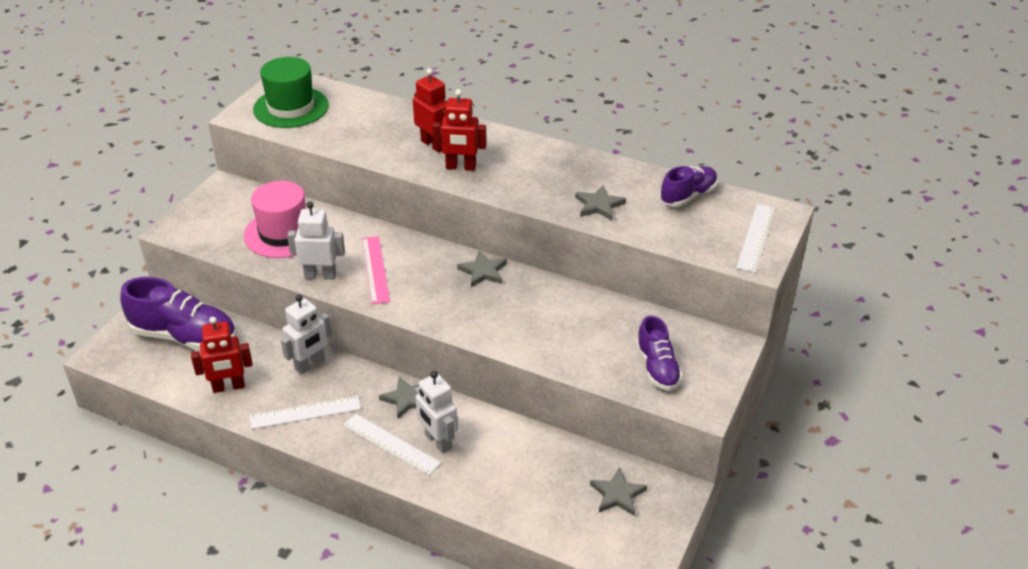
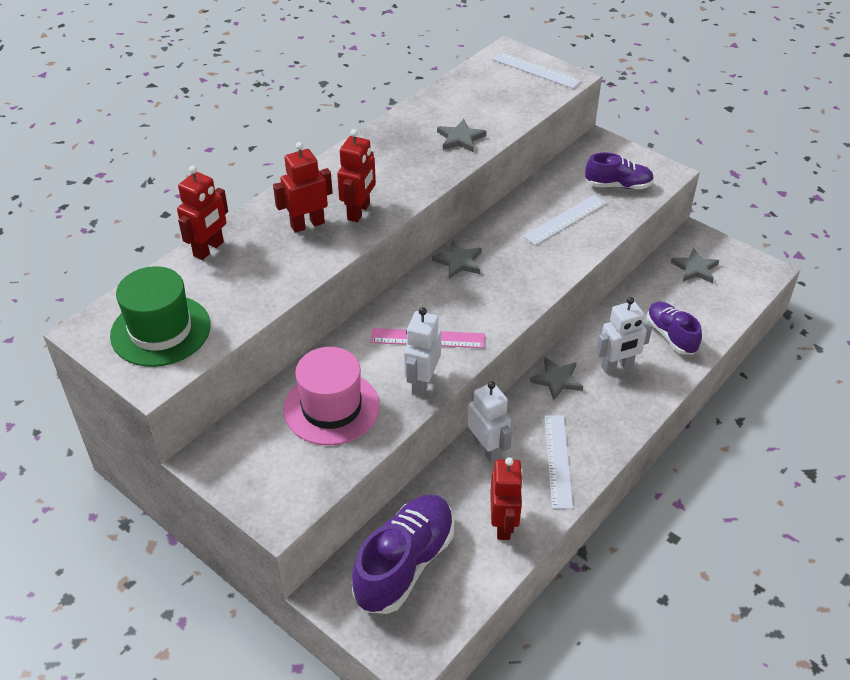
camera: 75 degrees left, 5 degrees up
(387, 107) = (209, 249): none -> red robot
(391, 444) = (614, 400): white ruler -> white ruler (565, 220)
(688, 196) = (466, 89): purple shoe -> purple shoe (671, 336)

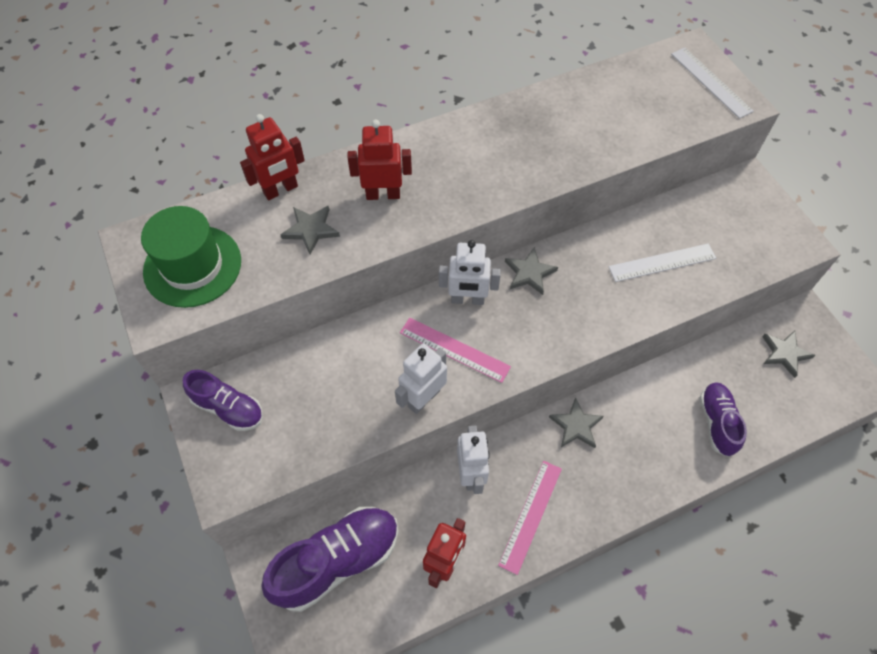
camera: 25 degrees right, 15 degrees up
(331, 407) = (329, 390): pink hat -> none
(359, 212) = (439, 197): red robot -> none
(460, 138) = (585, 143): grey star -> grey star (311, 230)
(558, 460) = (530, 515): white ruler -> pink ruler
(617, 366) = (643, 435): white robot -> white robot (467, 300)
(618, 185) = (740, 241): purple shoe -> purple shoe (228, 408)

